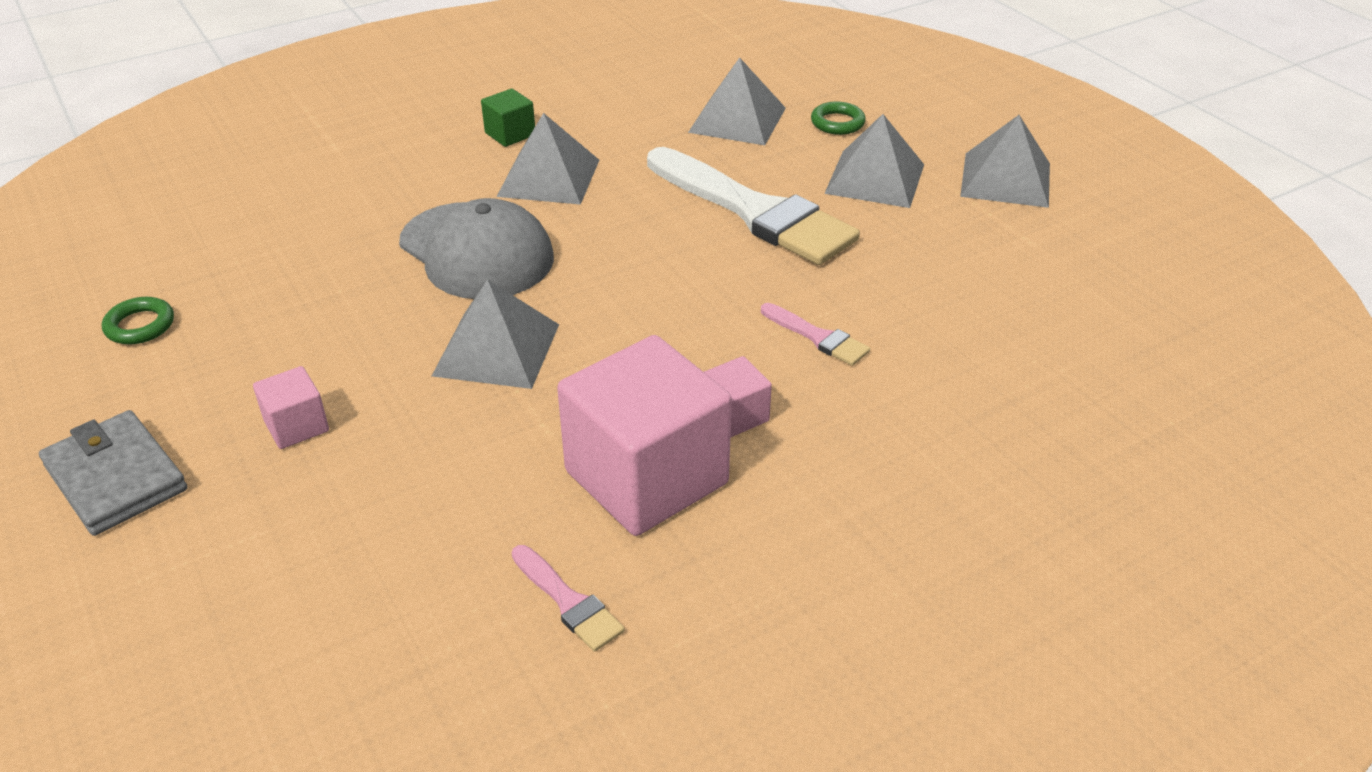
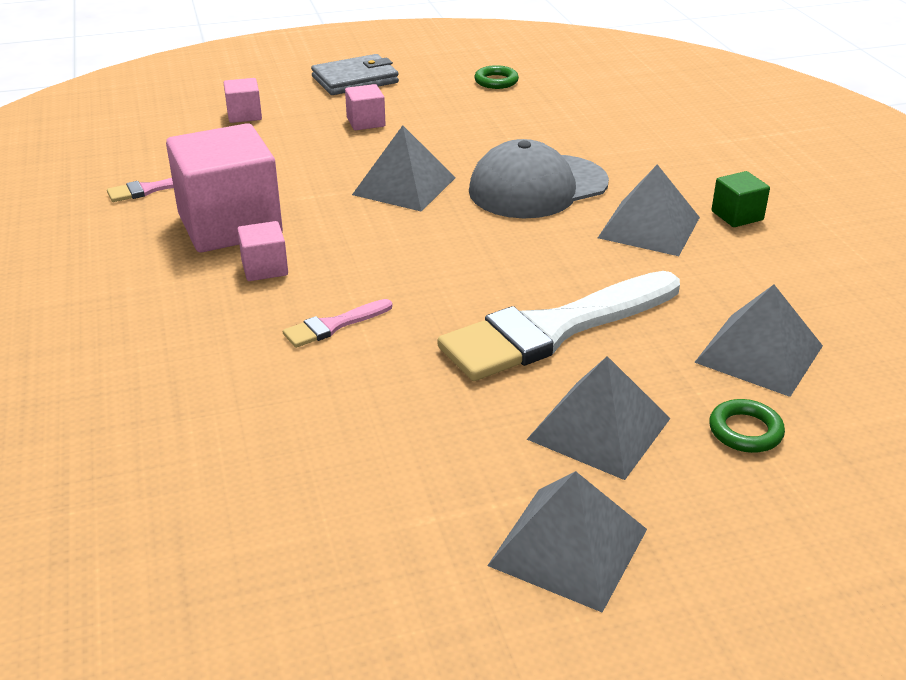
camera: 105 degrees right, 5 degrees down
(271, 578) = (244, 115): none -> pink cube

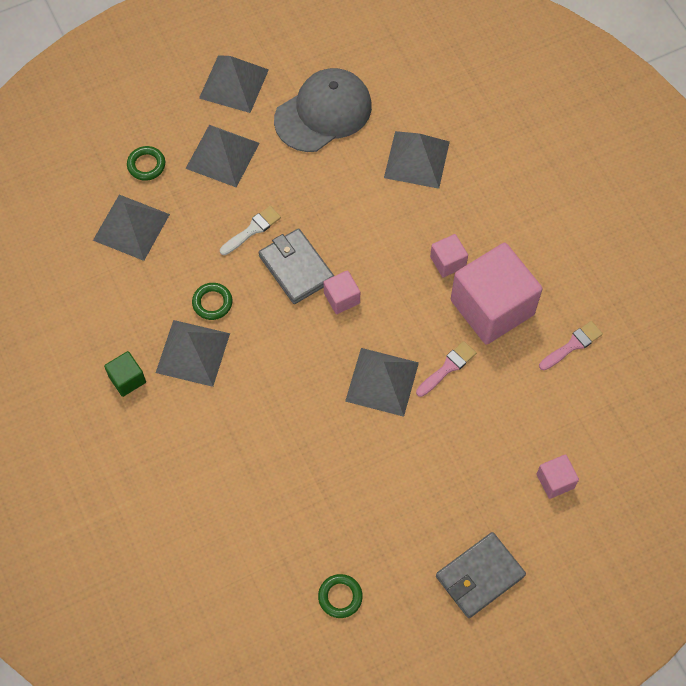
camera: 170 degrees right, 30 degrees up
(247, 383) = (417, 159): none -> grey pyramid
(333, 325) = (385, 213): pink brush -> pink brush (447, 368)
(366, 122) = (442, 485): pink cube -> pink cube (341, 298)
(491, 284) = (296, 268): none -> grey wallet
(537, 187) = (278, 396): grey cap -> grey cap (323, 113)
(553, 330) = (252, 230): white brush -> white brush, size x0.43
(621, 265) = (212, 303): none -> green ring

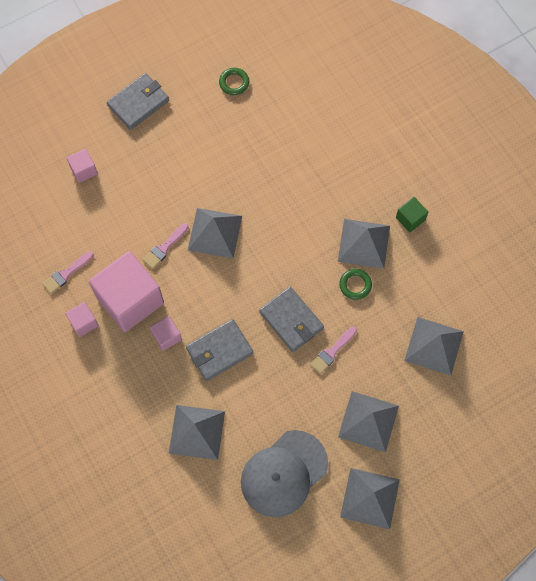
camera: 175 degrees right, 5 degrees up
(146, 165) = (433, 406): green ring -> none
(252, 230) = (332, 352): white brush -> pink brush
(341, 298) = (251, 297): pink cube -> pink cube (83, 322)
(385, 241) = (219, 351): none -> grey wallet

